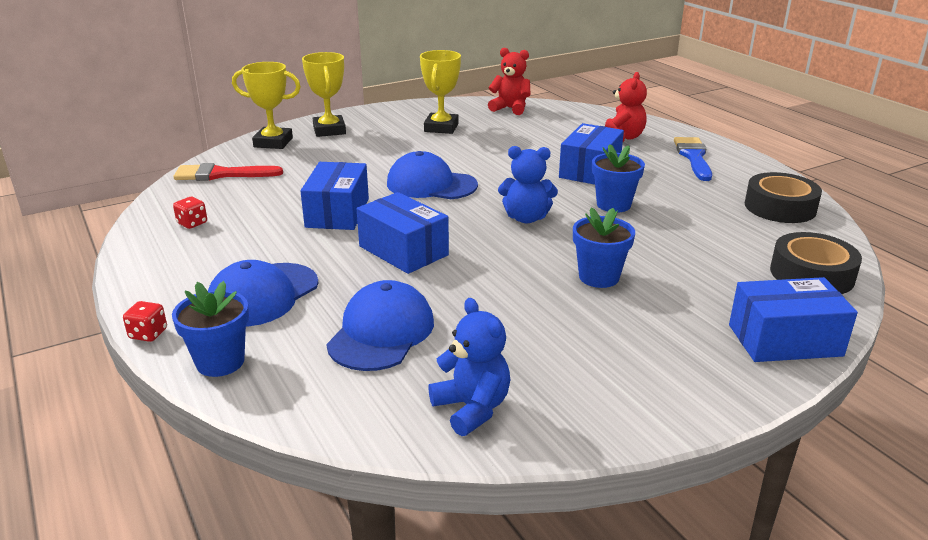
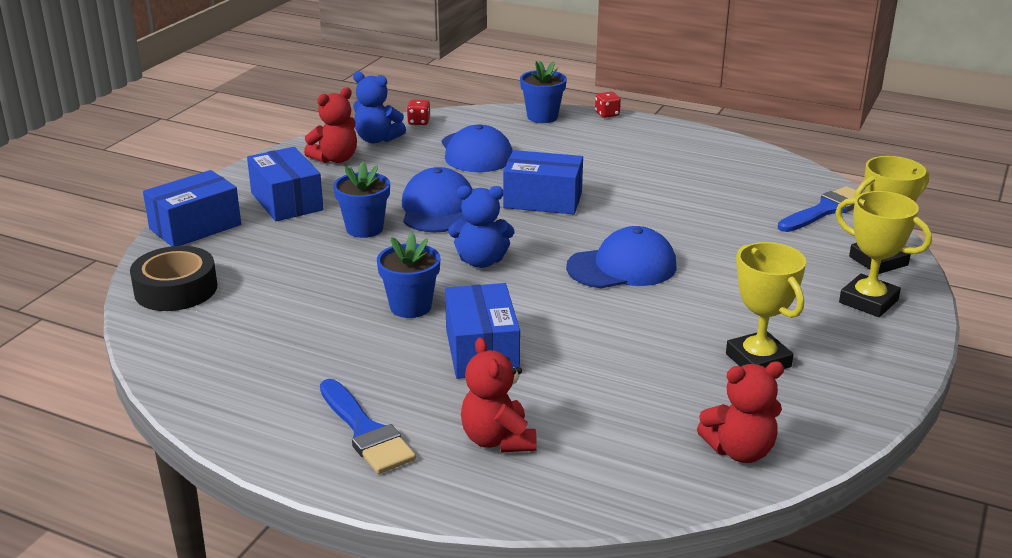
camera: 145 degrees right, 0 degrees up
(192, 223) = (737, 167): red dice -> red dice (419, 122)
(221, 174) = (826, 210): red brush -> blue brush
(263, 295) = (585, 147): blue cap -> blue cap (437, 208)
(337, 213) = (650, 211): blue box -> blue box (286, 201)
(526, 218) = (481, 261): blue teddy bear -> blue teddy bear turned 150 degrees counterclockwise
(558, 390) = (335, 159): none -> red teddy bear
(780, 207) = (219, 369): black tape -> none

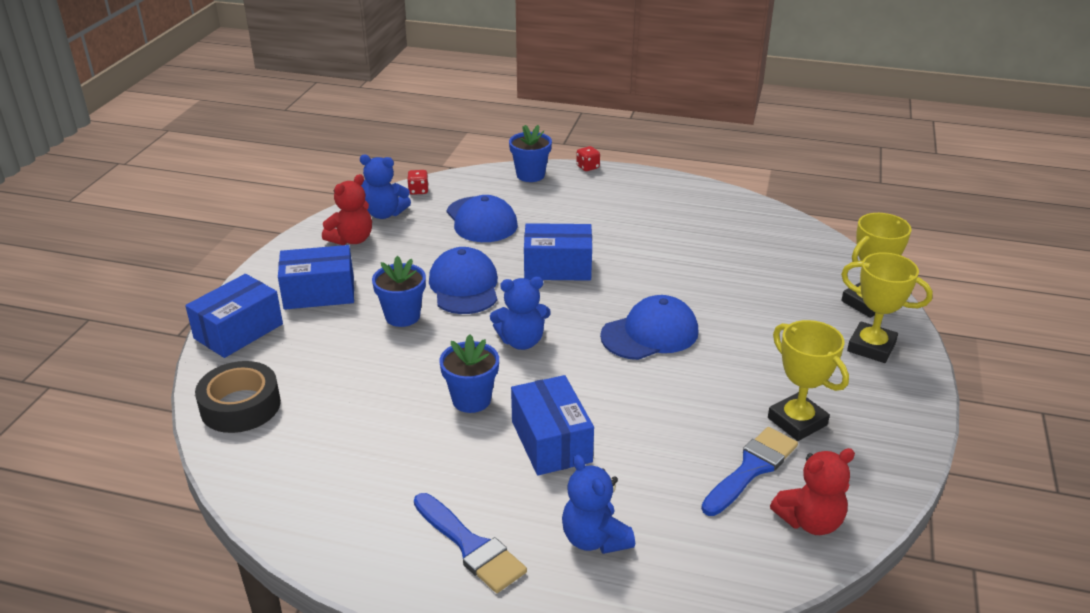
camera: 10 degrees left, 5 degrees up
(286, 201) = (319, 293): blue box -> blue box turned 60 degrees counterclockwise
(498, 440) = (594, 539): red teddy bear -> blue teddy bear
(826, 210) = (807, 253): blue brush -> blue brush (751, 468)

